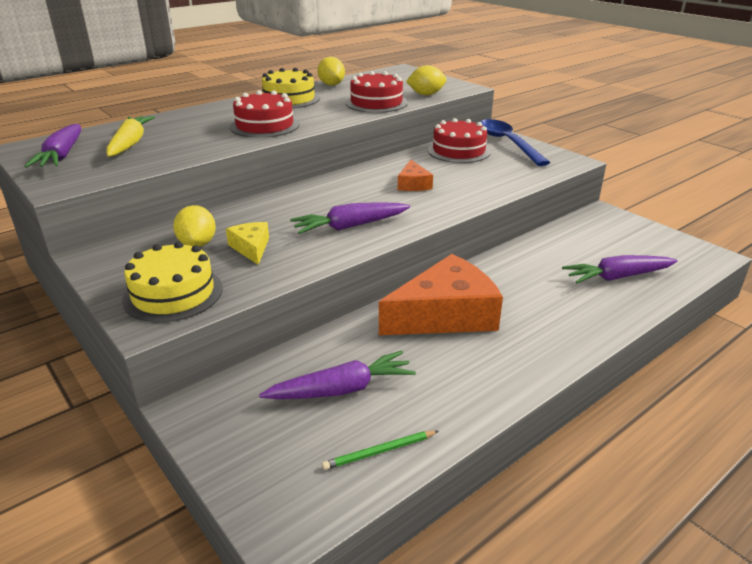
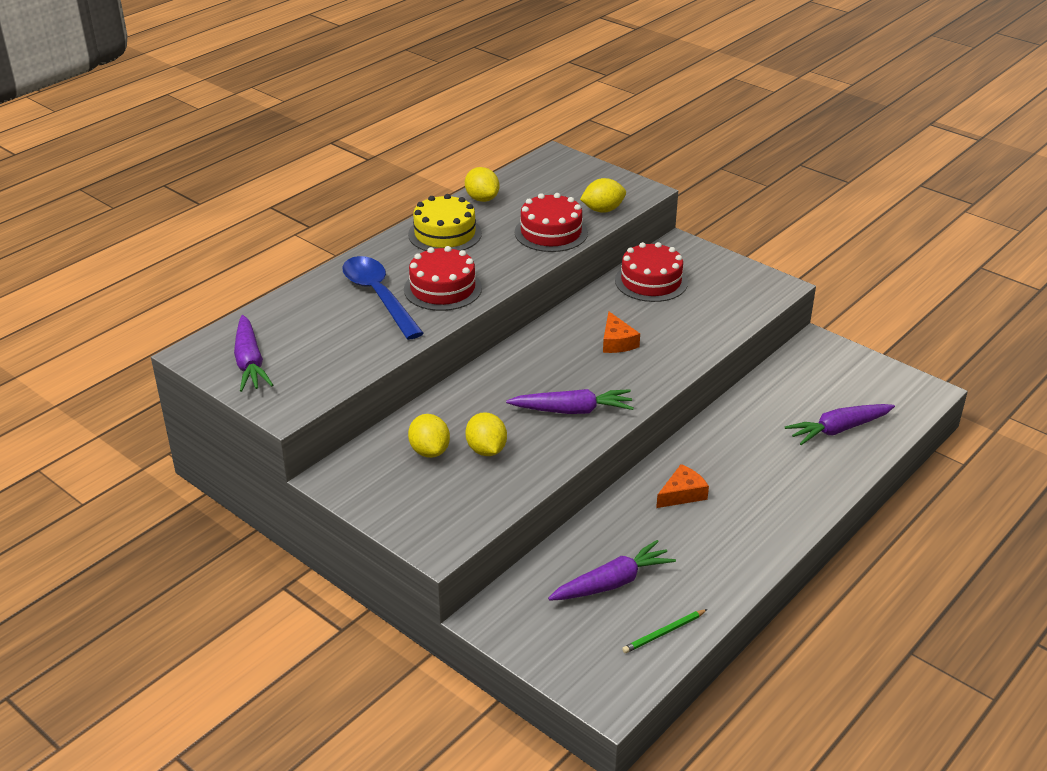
camera: 10 degrees left, 5 degrees up
(130, 144) = (311, 335): yellow carrot -> none
(173, 293) = (441, 513): yellow cake -> none
(251, 248) = (486, 450): yellow cheese -> yellow lemon
(350, 226) = (572, 410): purple carrot -> purple carrot turned 150 degrees counterclockwise
(445, 315) = (682, 494): orange cheese -> orange cheese, size x0.47
(507, 143) = (702, 262): blue spoon -> blue spoon (378, 296)

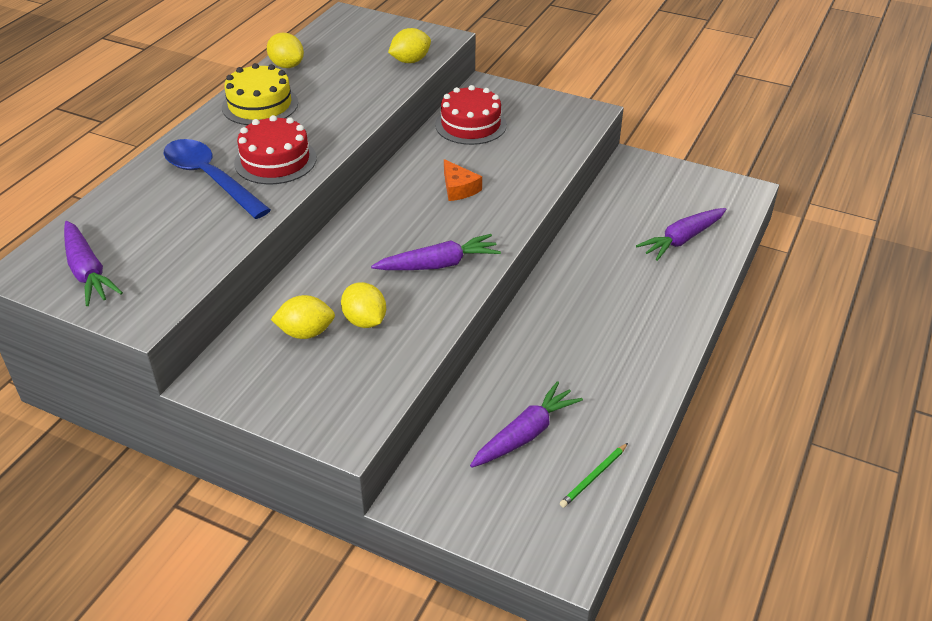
camera: 15 degrees left, 5 degrees up
(429, 451) = (306, 333): yellow lemon -> yellow lemon turned 60 degrees counterclockwise
(551, 232) = (367, 89): red cake -> none
(682, 494) = (561, 329): orange cheese -> none

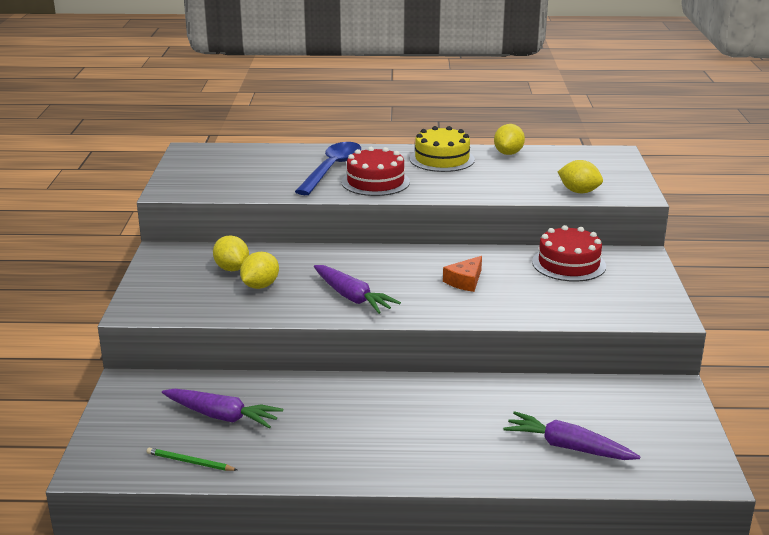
camera: 65 degrees right, 15 degrees down
(88, 272) = (201, 165): purple carrot -> none

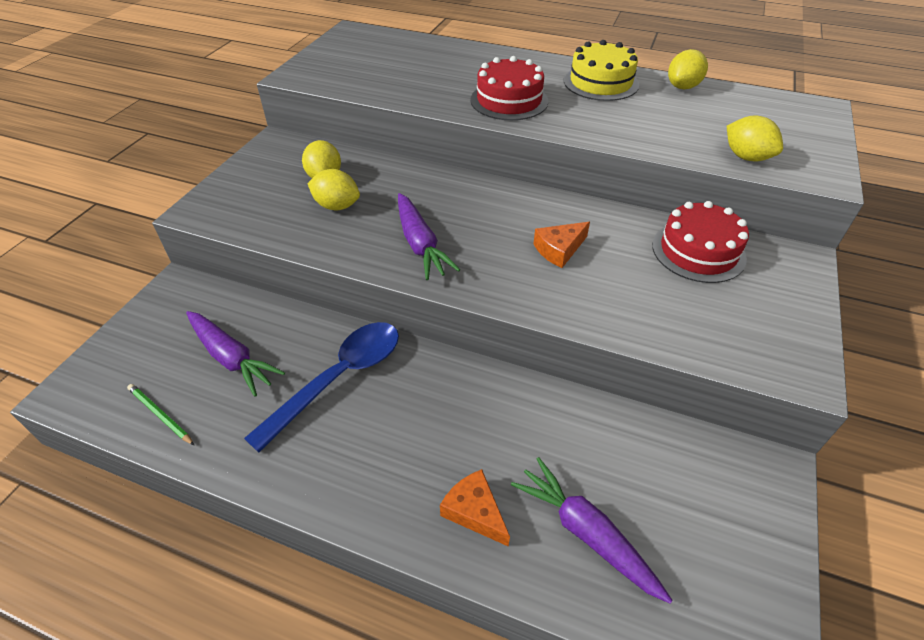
camera: 20 degrees right, 20 degrees up
(260, 286) = (337, 206): yellow lemon -> yellow lemon turned 60 degrees clockwise
(332, 169) = (473, 76): blue spoon -> blue spoon (339, 378)
(484, 455) = (474, 511): none -> orange cheese

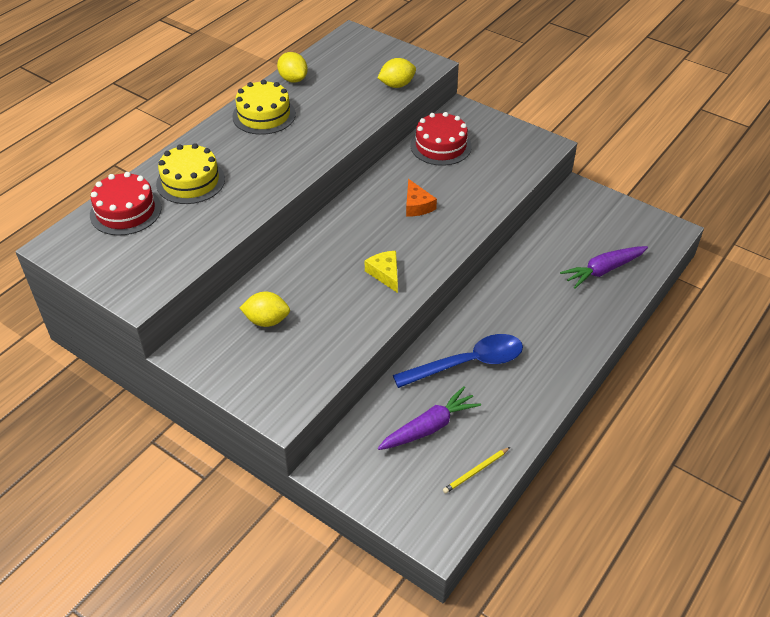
camera: 75 degrees left, 0 degrees up
(160, 415) = (476, 471): green pencil -> yellow pencil
(337, 206) = (315, 316): yellow lemon -> none
(339, 378) = (468, 363): blue spoon -> blue spoon turned 105 degrees clockwise
(420, 244) = (385, 274): purple carrot -> yellow cheese
(465, 67) = (190, 181): none -> yellow cake
(474, 511) = (583, 312): orange cheese -> none
(509, 100) = (266, 169): red cake -> red cake (125, 211)

